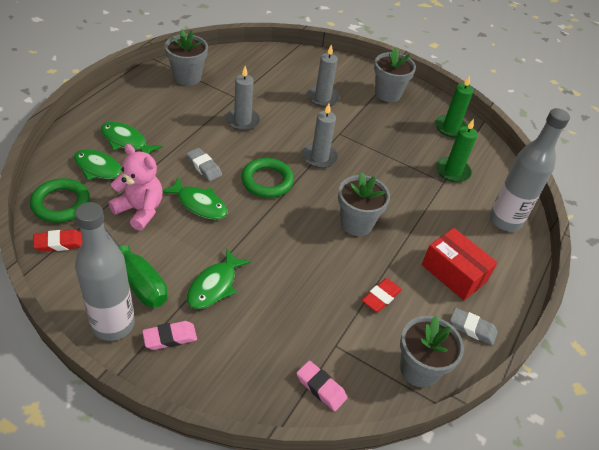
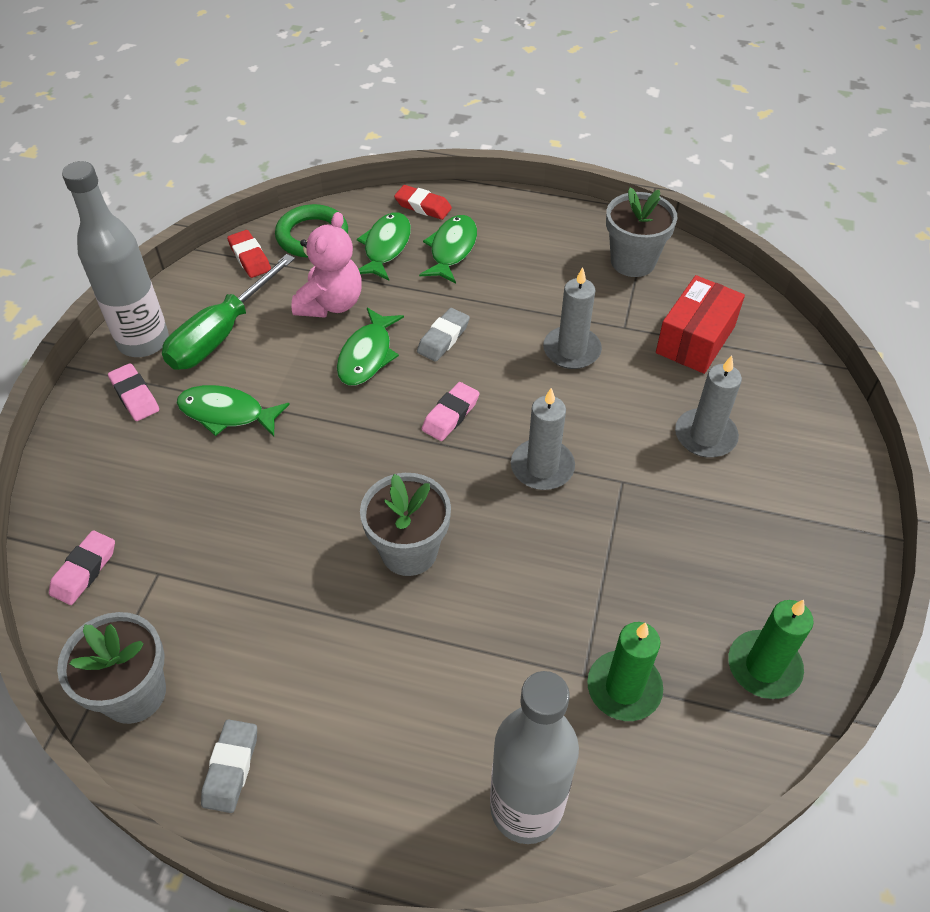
camera: 80 degrees right, 5 degrees up
(267, 181) = (450, 415): green ring -> pink eraser
(381, 297) = (261, 615): red eraser -> red eraser (423, 206)
(387, 94) = (796, 533): grey flower pot -> none
(454, 273) = (348, 722): red box -> red box (695, 339)

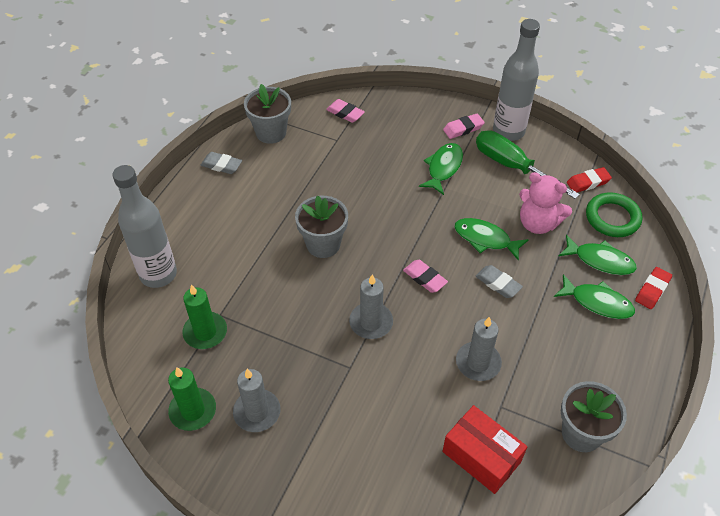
camera: 100 degrees right, 0 degrees up
(705, 436) = (379, 433): grey candle -> grey candle (257, 412)

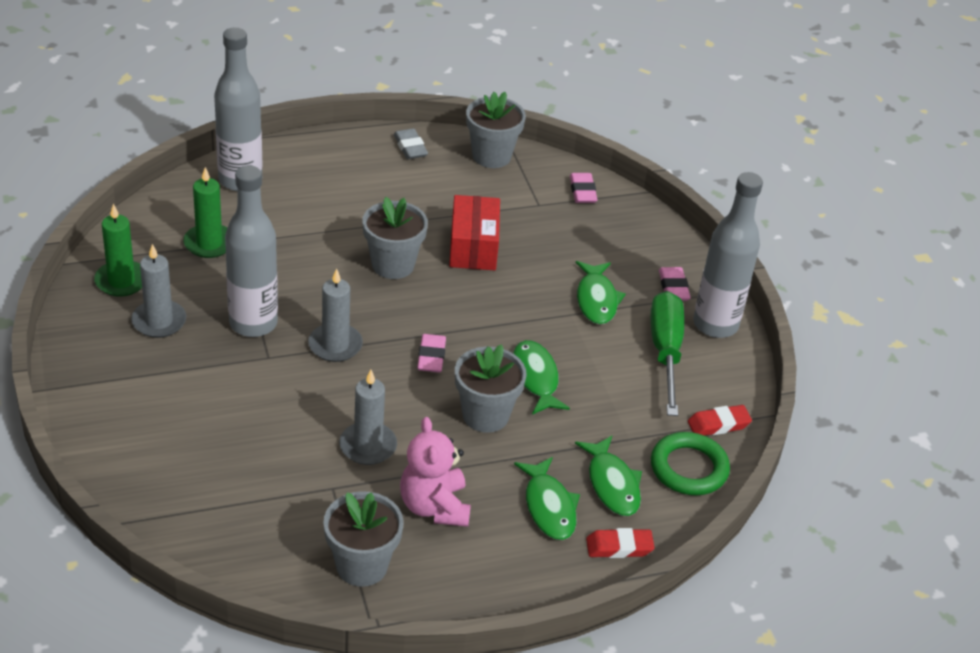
camera: 45 degrees right, 10 degrees down
(309, 356) = (253, 323): none -> grey bottle
(443, 168) = (596, 300): green fish -> green fish turned 105 degrees clockwise
(463, 129) = (673, 287): pink eraser -> pink eraser turned 60 degrees clockwise
(481, 456) = (259, 499): red box -> red box (473, 247)
(498, 284) = (485, 415): grey eraser -> grey flower pot
(538, 223) = (606, 409): pink teddy bear -> pink teddy bear (434, 506)
(588, 182) = (718, 425): red eraser -> red eraser turned 45 degrees counterclockwise

